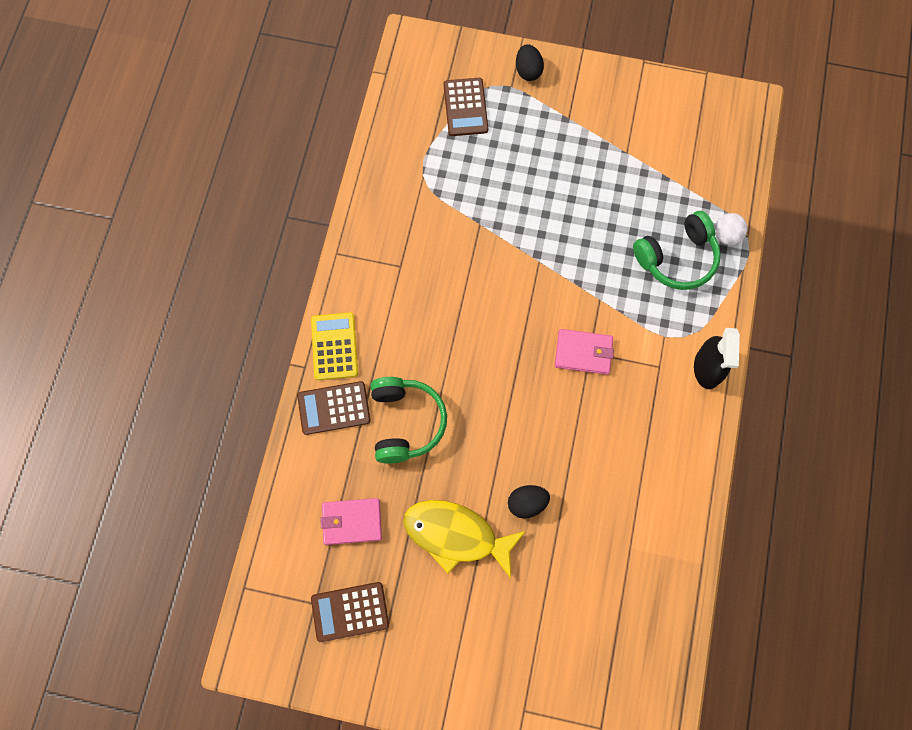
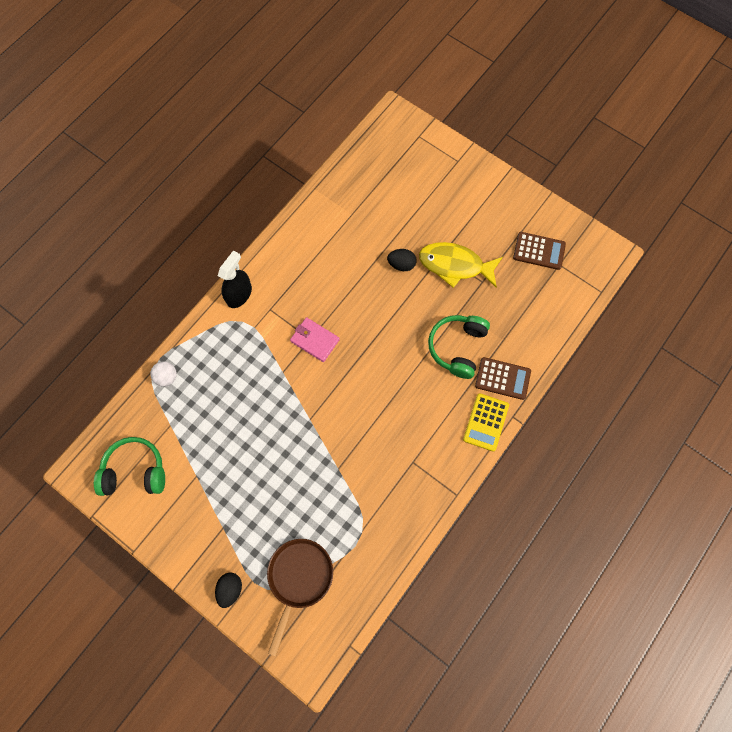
camera: 155 degrees left, 0 degrees up
(352, 522) = (518, 301): pink wallet -> none
(456, 535) = (455, 265): yellow fish -> yellow fish turned 150 degrees clockwise
(465, 107) = (299, 578): brown calculator -> brown pan
(677, 258) = (211, 376): green headphones -> green headphones (135, 471)

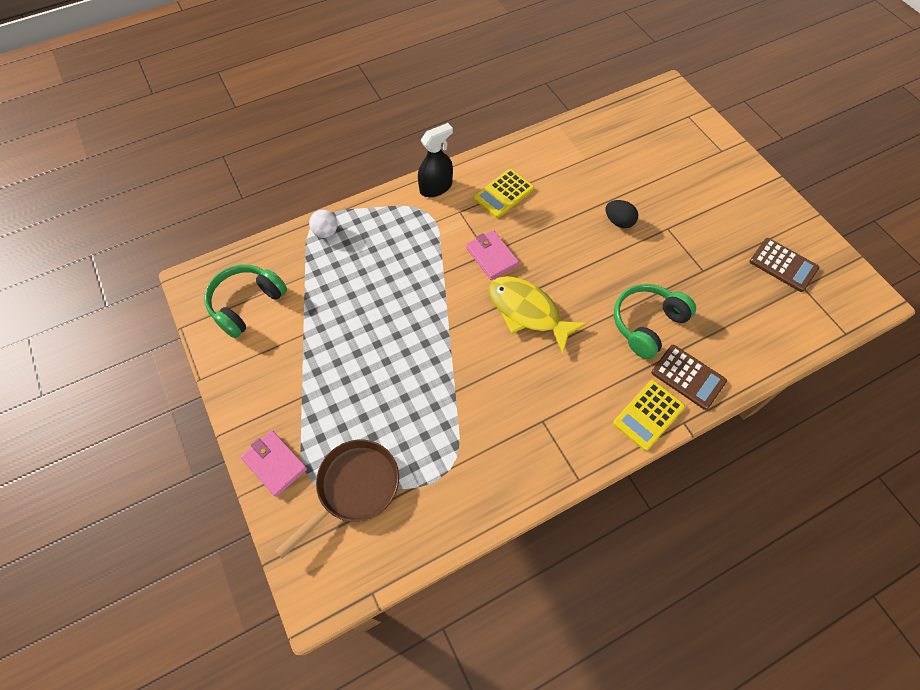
camera: 25 degrees right, 10 degrees down
(135, 471) = (246, 304): green headphones -> green headphones turned 75 degrees counterclockwise
(230, 589) = (275, 464): black egg -> pink wallet
(298, 277) = (503, 194): none -> yellow calculator
(455, 265) = (678, 244): yellow fish -> yellow fish (527, 312)

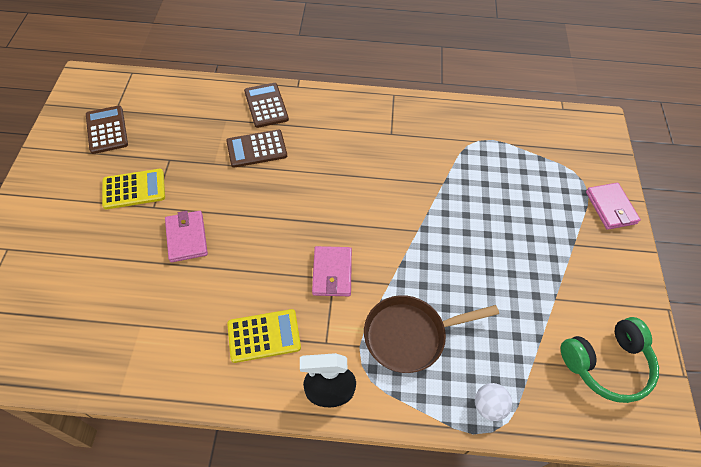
camera: 150 degrees left, 5 degrees down
(354, 487) = (553, 164): brown pan -> brown pan (410, 336)
(527, 312) = (340, 208): yellow fish -> none
(618, 221) = (186, 238): black egg -> pink wallet
(647, 324) = (256, 149): green headphones -> brown calculator
(648, 415) = (316, 101): yellow calculator -> yellow calculator (134, 189)

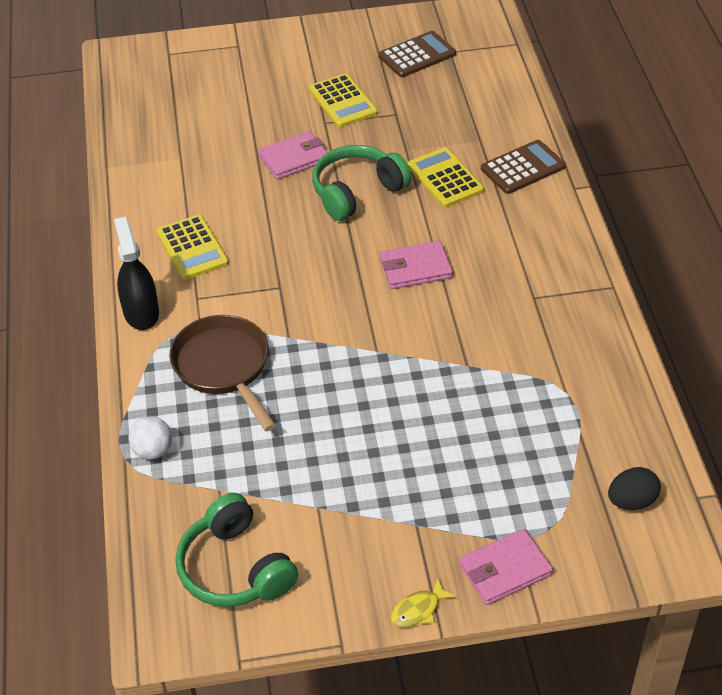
camera: 80 degrees right, 10 degrees down
(247, 204) = (357, 192): none -> green headphones
(256, 149) = (445, 178): brown calculator -> yellow calculator
(332, 273) = (287, 284): pink wallet -> pink wallet (415, 268)
(563, 136) = (631, 501): none -> black egg
(640, 260) = (418, 610): none -> yellow fish

